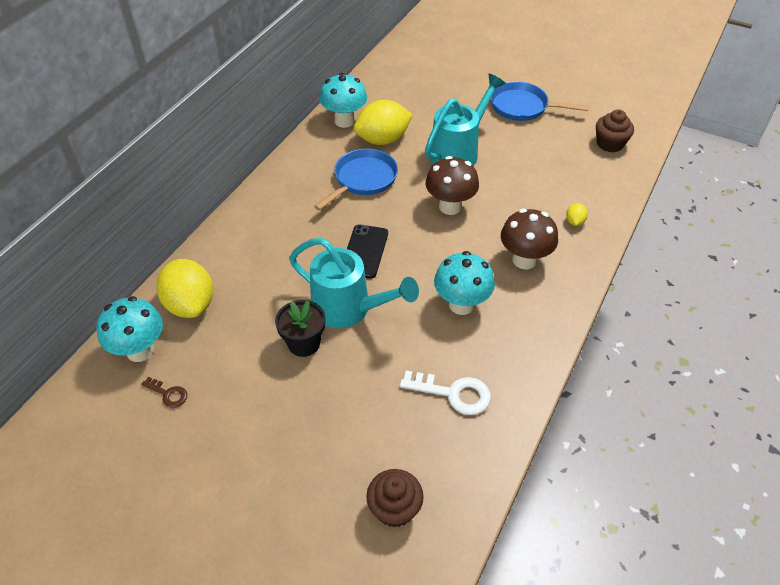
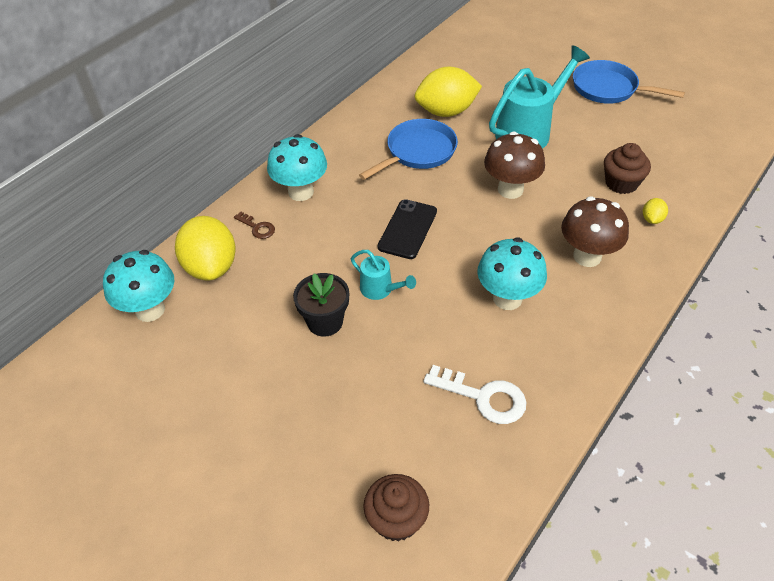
camera: 10 degrees right, 0 degrees up
(168, 394) = (171, 359): brown key -> brown key (257, 227)
(344, 121) = (407, 88): turquoise mushroom -> turquoise mushroom (301, 192)
(349, 309) = (380, 290): turquoise watering can -> turquoise watering can, size x0.50
(610, 144) = (705, 137): brown cupcake -> brown cupcake (621, 183)

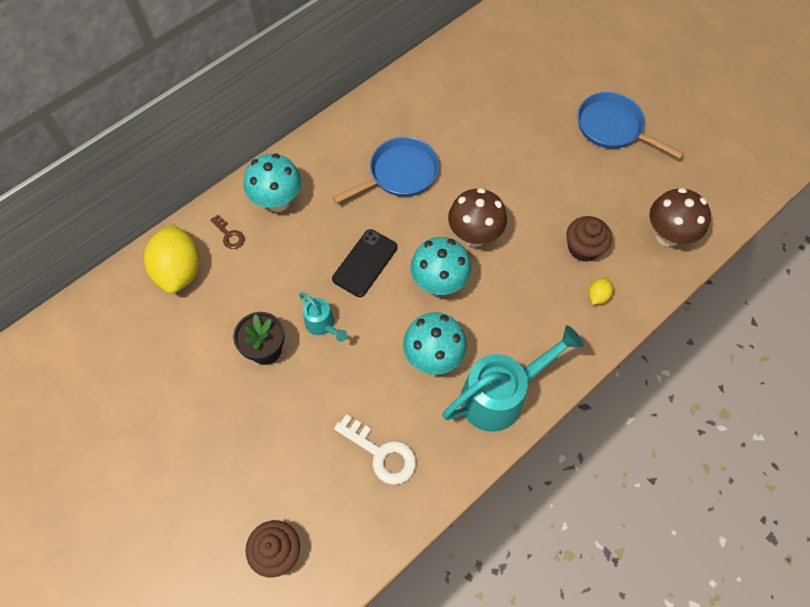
camera: 10 degrees right, 15 degrees up
(150, 310) = (118, 307): turquoise mushroom -> turquoise mushroom (439, 283)
(446, 111) = (441, 128): yellow lemon -> none
(529, 131) = (514, 167): turquoise watering can -> turquoise watering can (500, 395)
(587, 256) = (521, 326): brown mushroom -> brown mushroom (667, 235)

